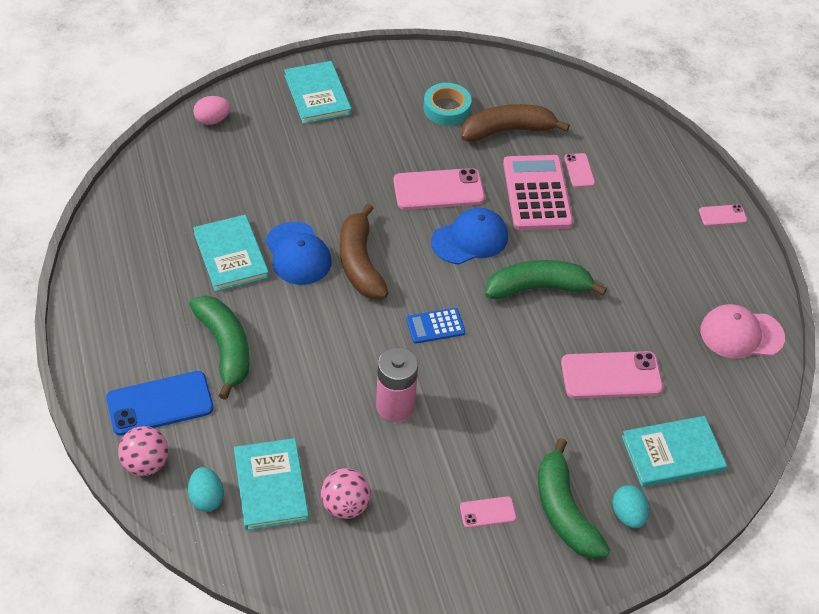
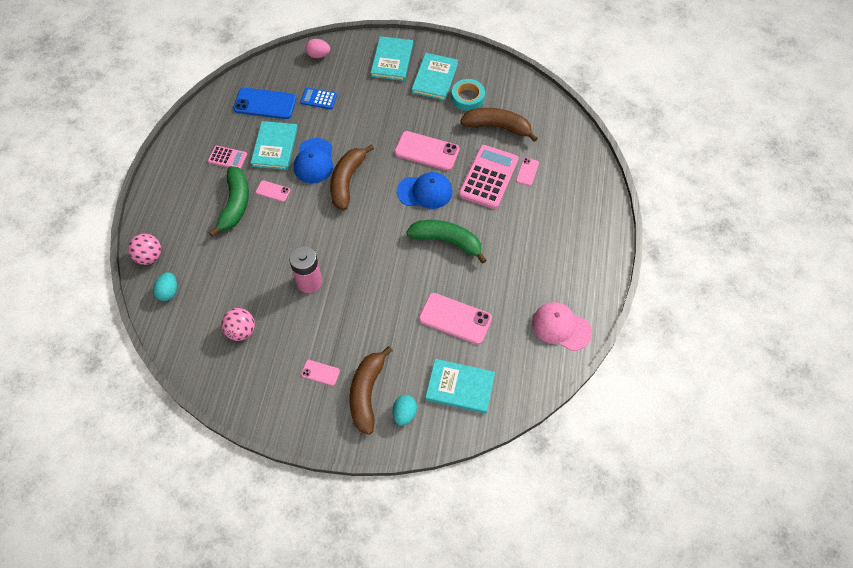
camera: 30 degrees right, 10 degrees up
(160, 403) = (179, 223): blue phone -> blue phone (265, 104)
(172, 293) = (227, 158): none -> pink calculator
(270, 486) = (207, 300): turquoise book -> turquoise book (435, 78)
(435, 326) = (366, 240): blue calculator -> blue calculator (318, 99)
(564, 511) = (367, 393): green banana -> brown banana
(722, 215) = (605, 240): pink phone -> pink phone (273, 191)

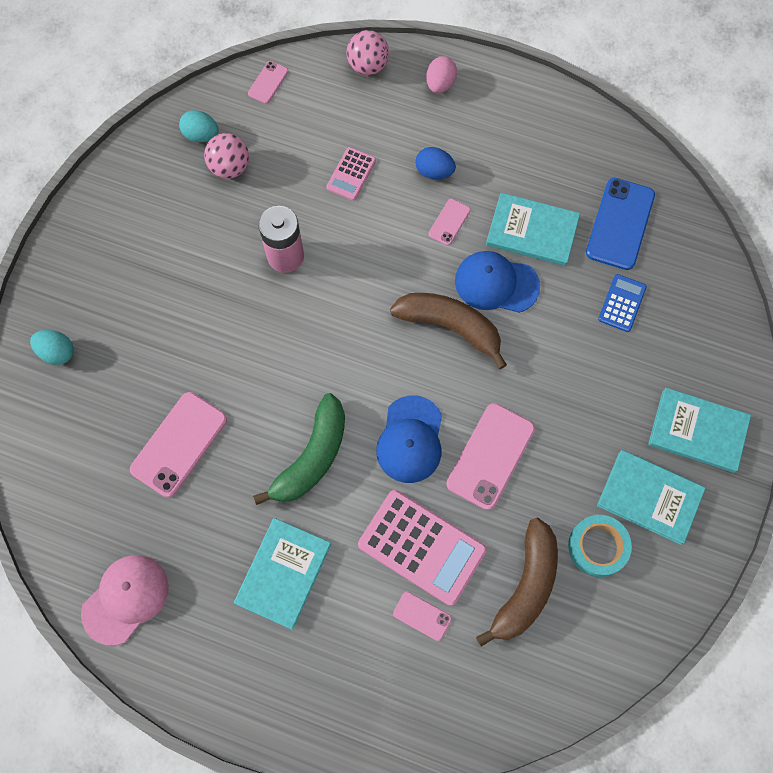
camera: 100 degrees right, 10 degrees up
(168, 292) = (309, 86): turquoise egg -> turquoise egg (201, 135)
(227, 158) = (520, 166): pink calculator -> pink calculator (351, 174)
(235, 204) = (434, 171): green banana -> blue egg
(318, 55) = (718, 313): pink egg -> pink egg (440, 84)
(320, 372) = (144, 256): pink phone -> pink phone (268, 82)
(367, 393) = (99, 309): brown banana -> none
(460, 387) = (74, 431): turquoise book -> turquoise book (283, 573)

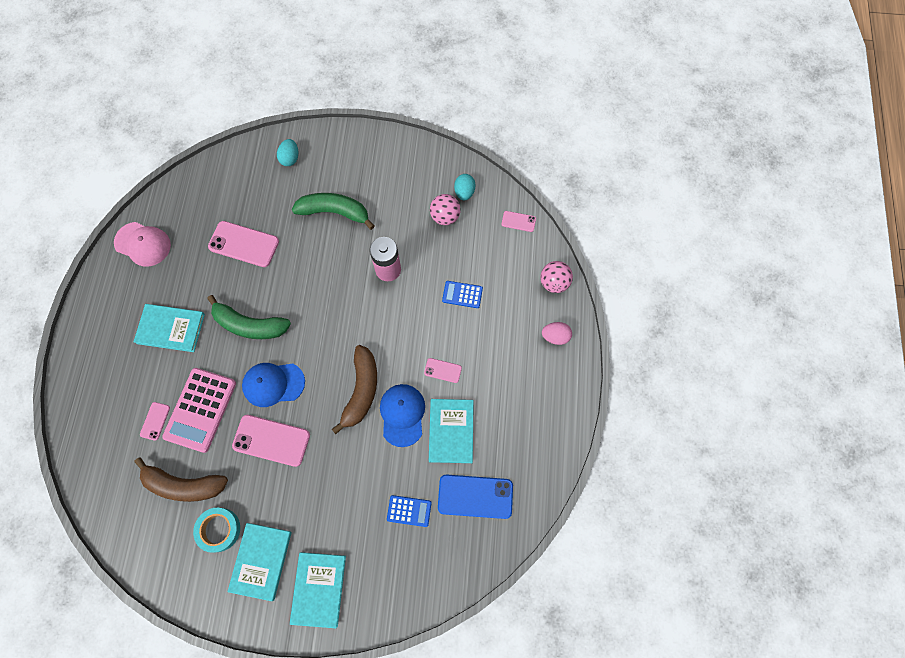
camera: 75 degrees right, 0 degrees up
(172, 307) = (335, 212): none -> green banana
(351, 174) = (462, 294): pink calculator -> blue calculator
(434, 171) = (480, 350): blue egg -> none

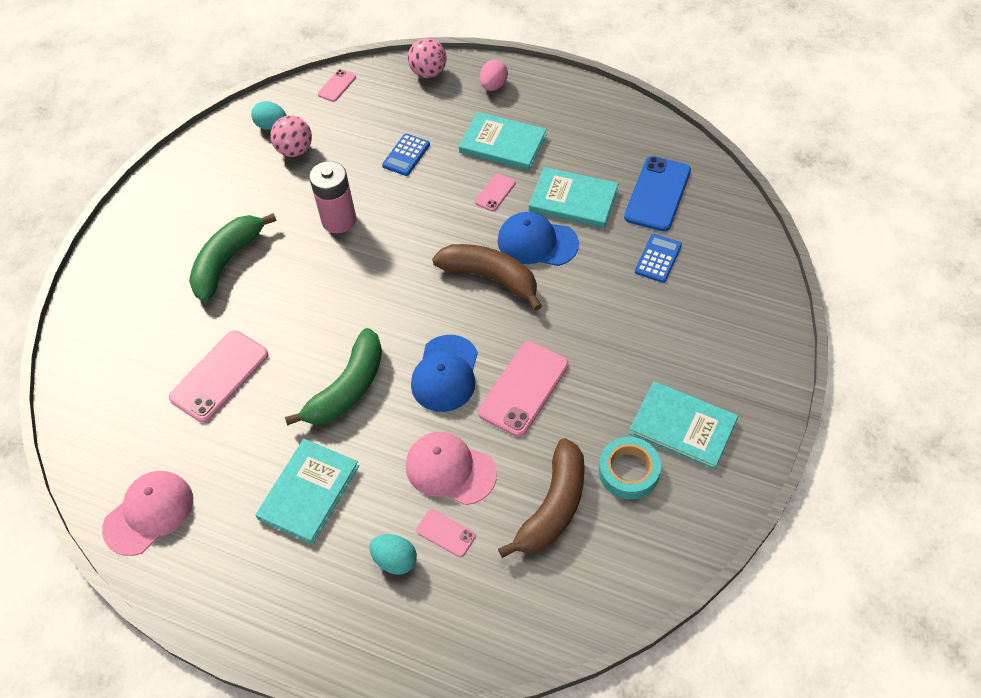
camera: 70 degrees left, 15 degrees down
(200, 410) = (450, 469): pink calculator -> pink cap
(290, 158) = (115, 298): turquoise egg -> turquoise egg (395, 560)
(319, 589) = (732, 368): turquoise book -> turquoise book (502, 143)

